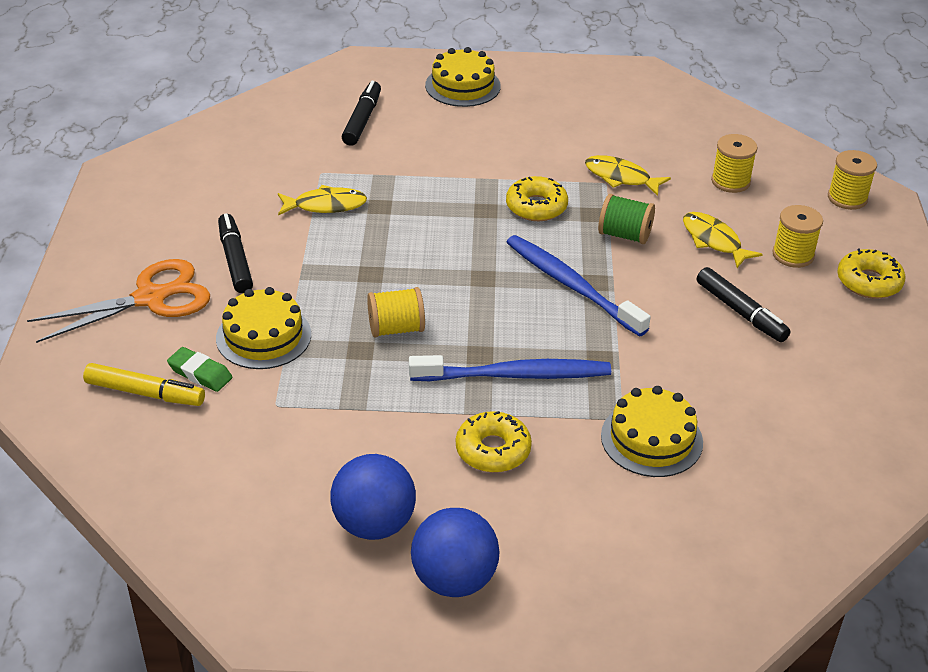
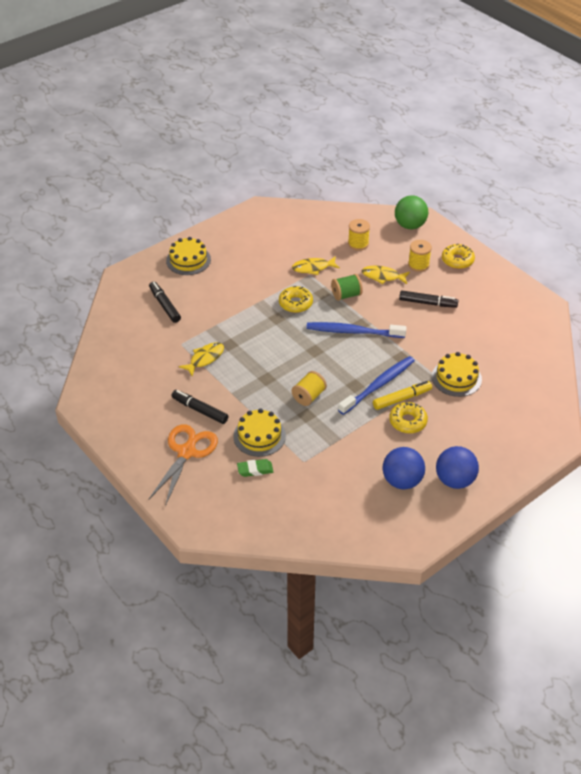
camera: 40 degrees left, 5 degrees up
(145, 393) = (244, 494): yellow marker -> yellow marker (402, 399)
(847, 198) = (410, 225): yellow spool -> green ball

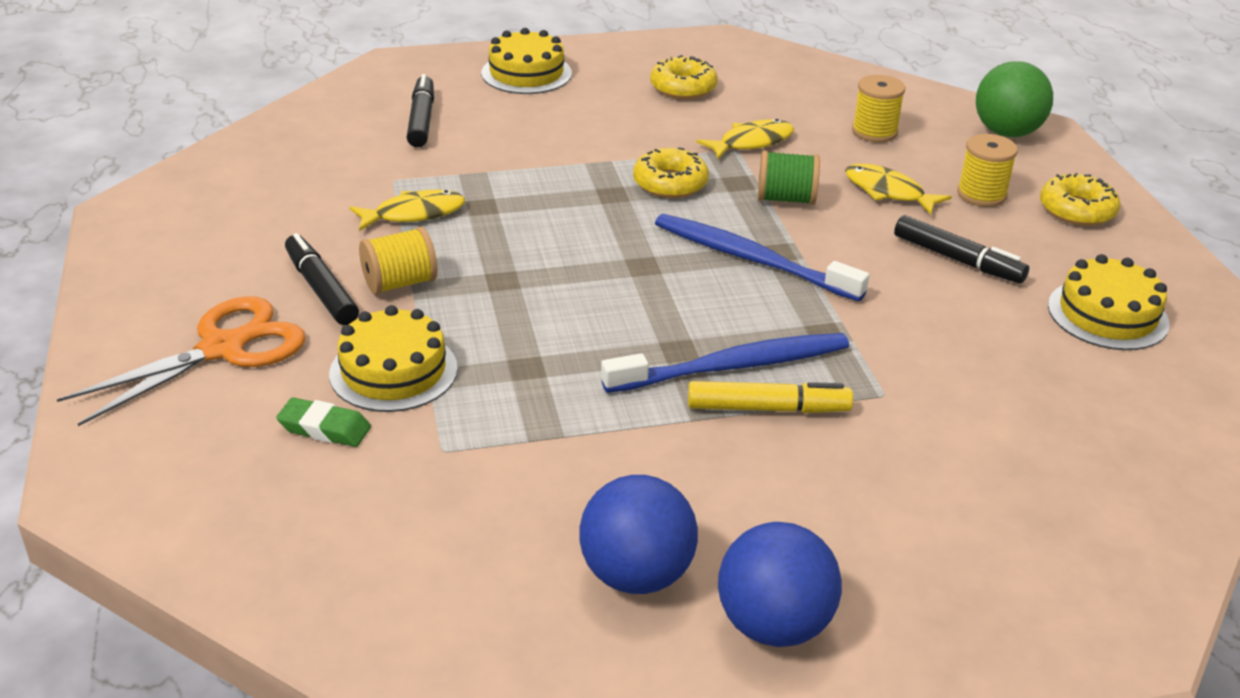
camera: 25 degrees right, 10 degrees down
(308, 396) = (561, 337): yellow spool -> yellow spool (400, 283)
(313, 268) = (752, 142): yellow fish -> yellow fish turned 135 degrees clockwise
(408, 421) = (747, 457): yellow donut -> yellow donut (683, 88)
(456, 378) = (931, 411): yellow cake -> yellow cake (1107, 314)

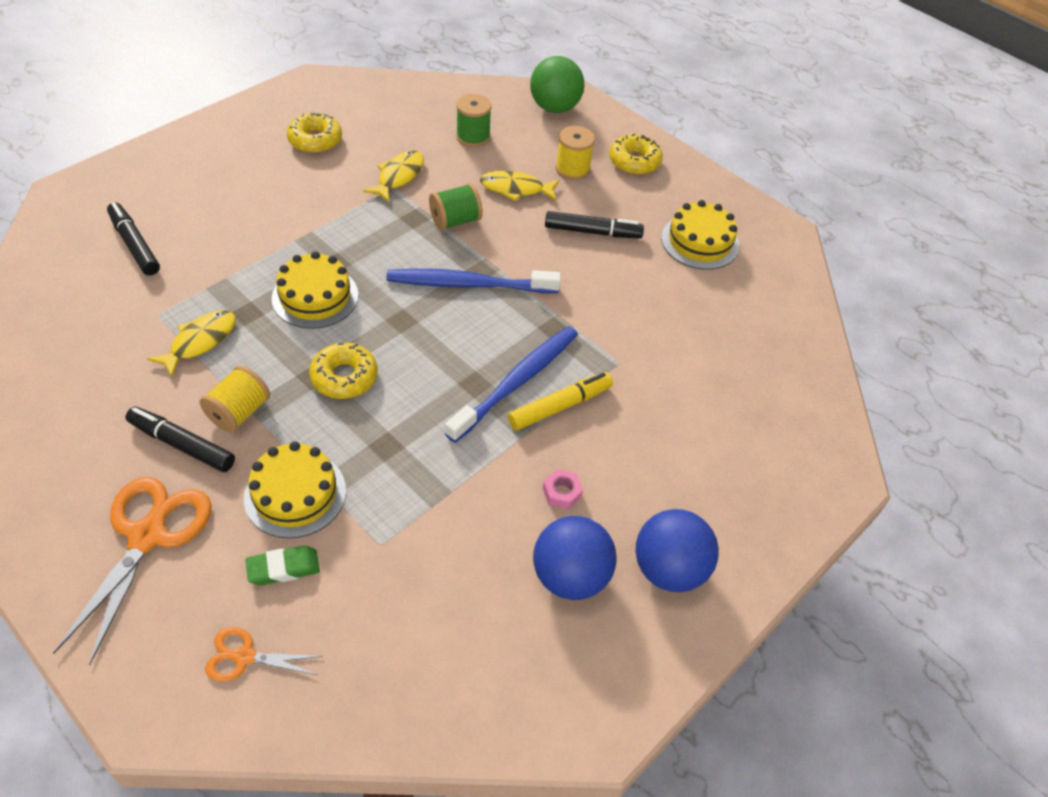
camera: 35 degrees left, 15 degrees up
(219, 485) = (244, 657): none -> orange scissors
(526, 73) = (185, 166): yellow cake -> yellow cake (315, 296)
(670, 183) = (368, 237): yellow donut -> yellow donut (344, 377)
(697, 491) = (562, 493): none -> pink nut
(874, 132) = (473, 137): yellow spool -> green spool

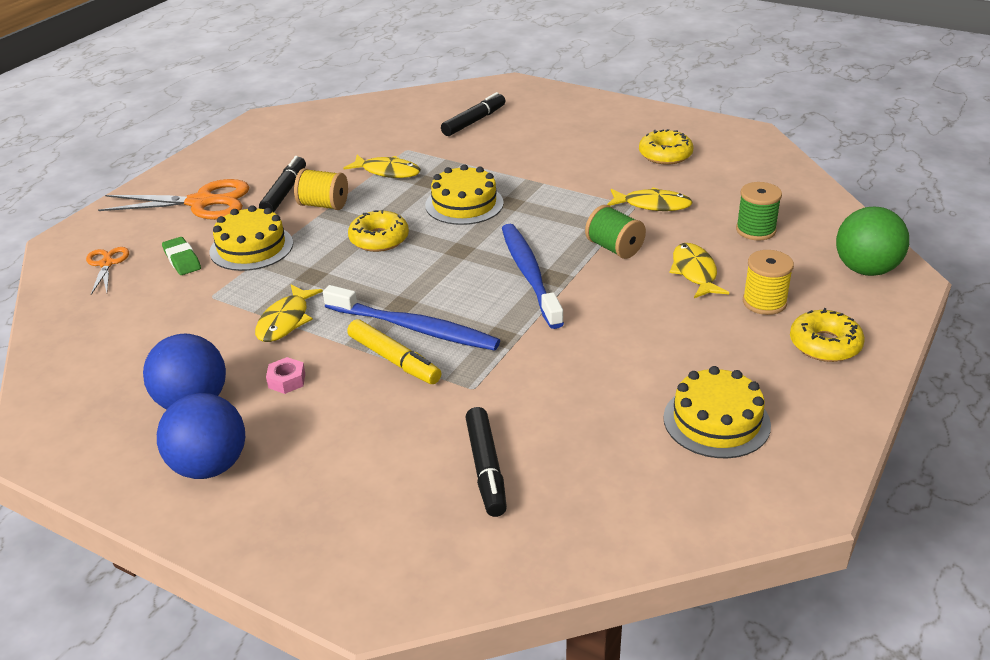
camera: 80 degrees right, 15 degrees down
(461, 480) = (285, 321): none -> yellow fish
(592, 232) = (667, 335): black marker -> black marker (486, 468)

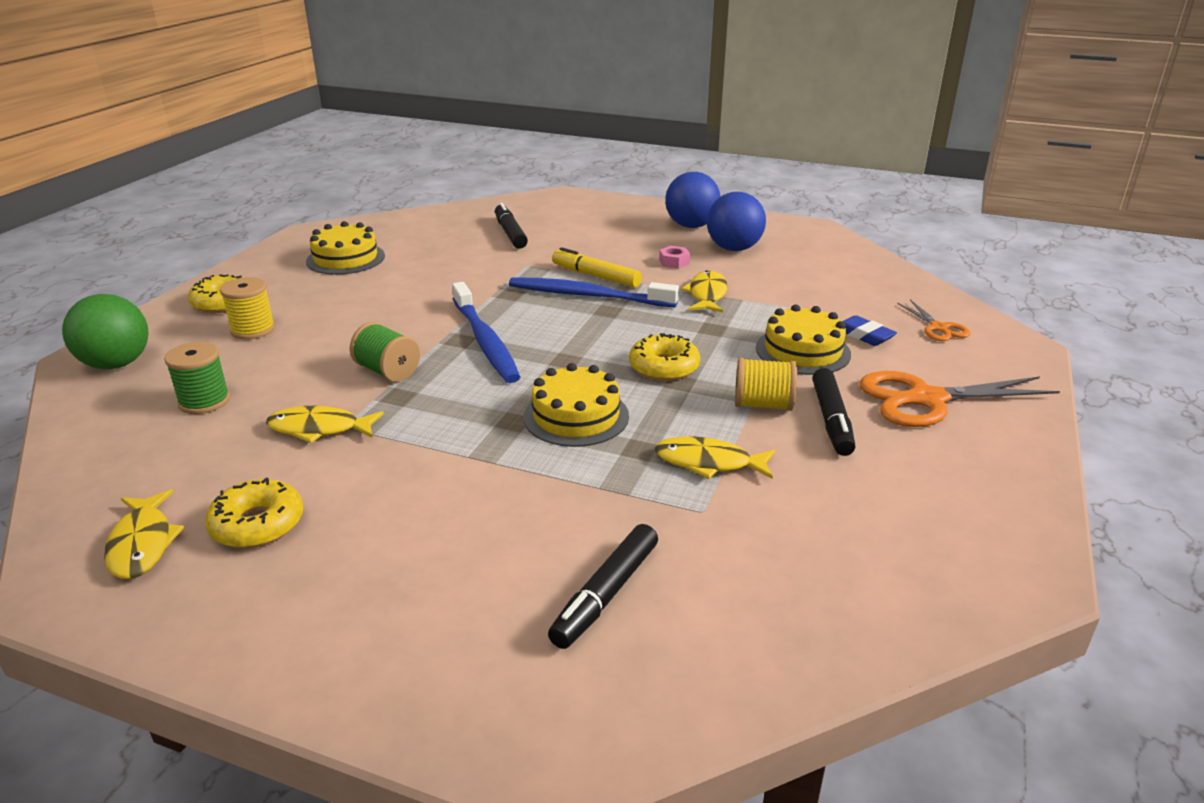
camera: 170 degrees right, 5 degrees down
(182, 260) = (864, 335): green eraser -> blue eraser
(695, 272) = (307, 352): yellow fish -> yellow fish (142, 544)

